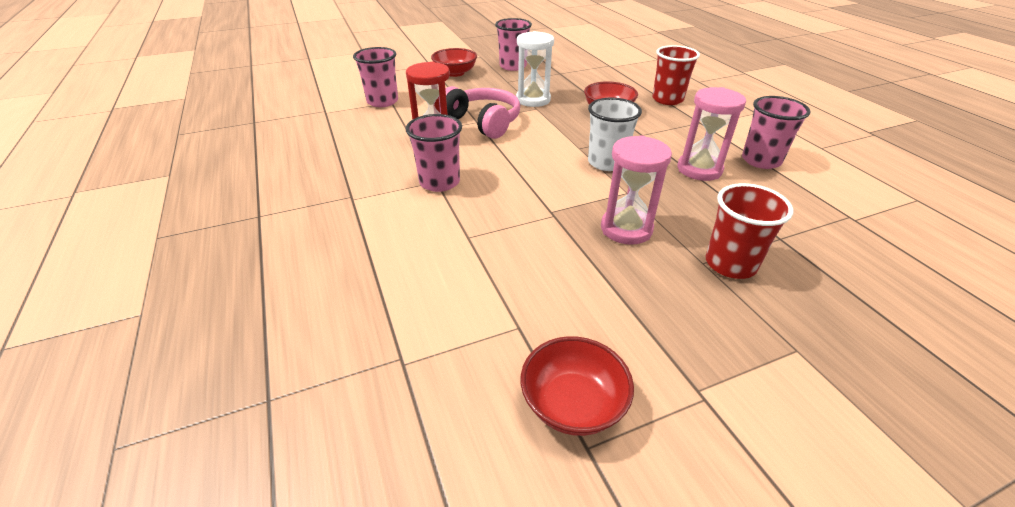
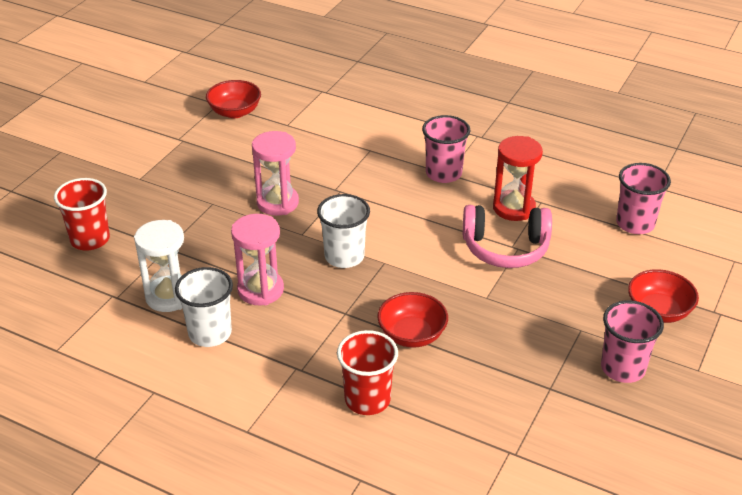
camera: 140 degrees right, 0 degrees up
(533, 100) = (507, 309): white hourglass -> white hourglass (169, 296)
(730, 264) = (194, 210): red cup -> red cup (90, 239)
(761, 160) = (210, 333): pink cup -> white cup

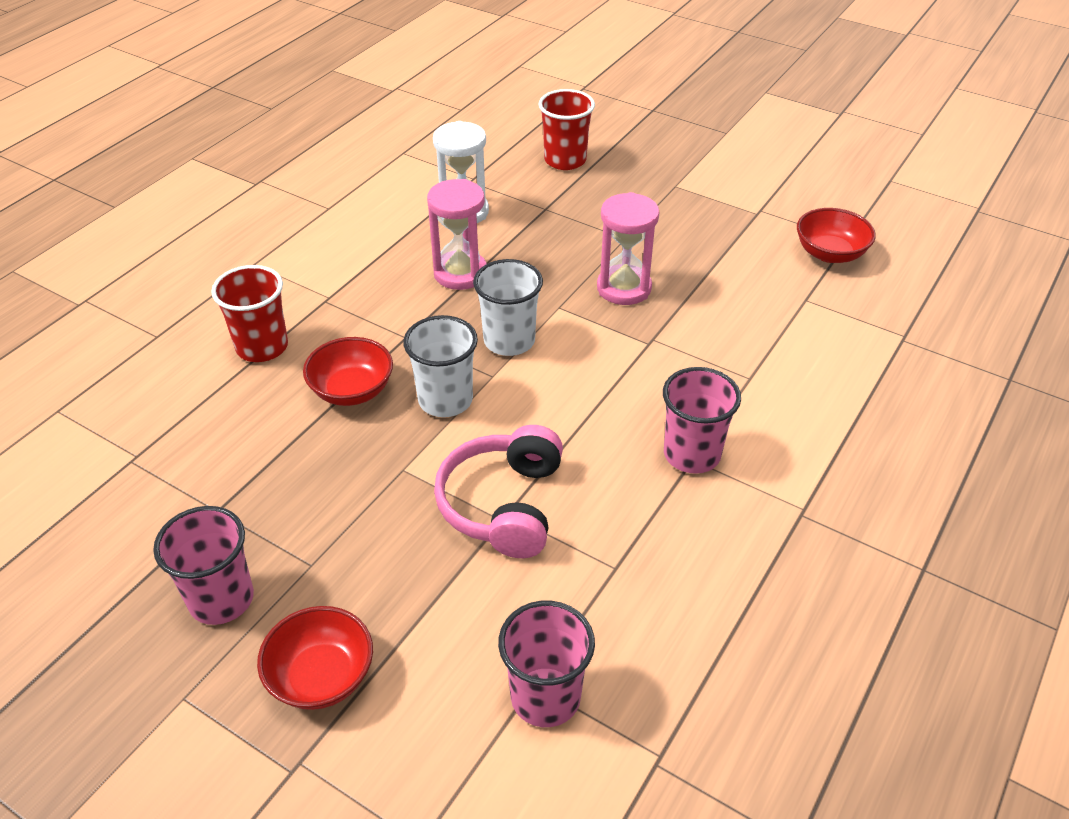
camera: 95 degrees right, 5 degrees up
(210, 333) = (399, 239): white cup -> white cup (445, 400)
(513, 208) = (600, 529): red hourglass -> none

